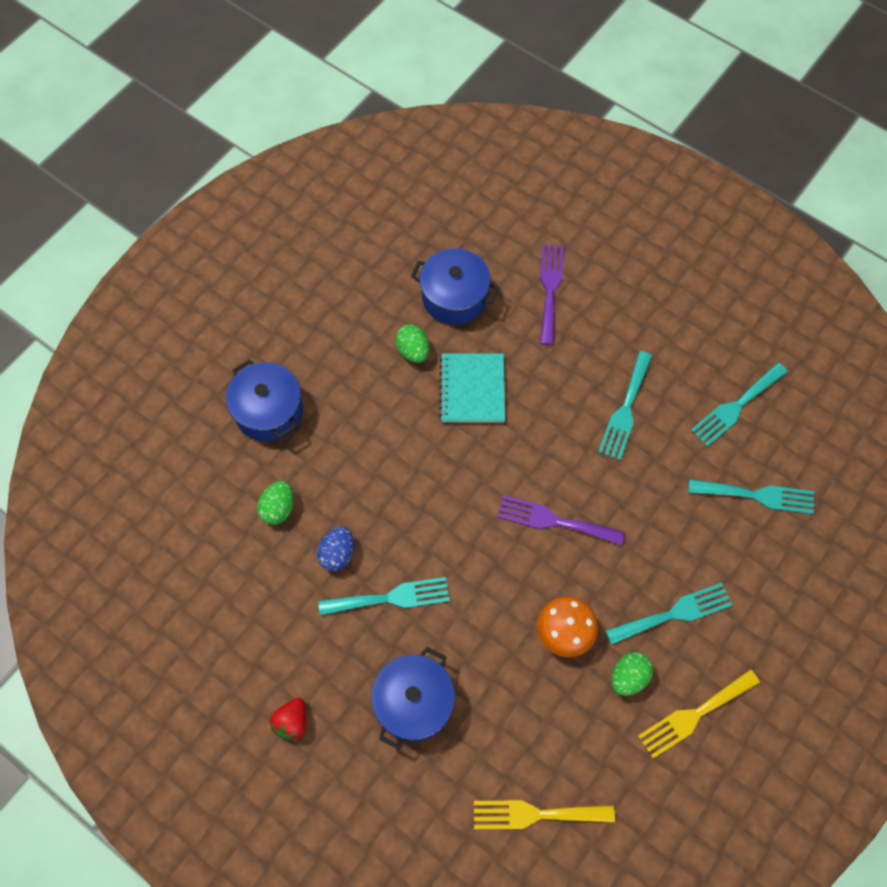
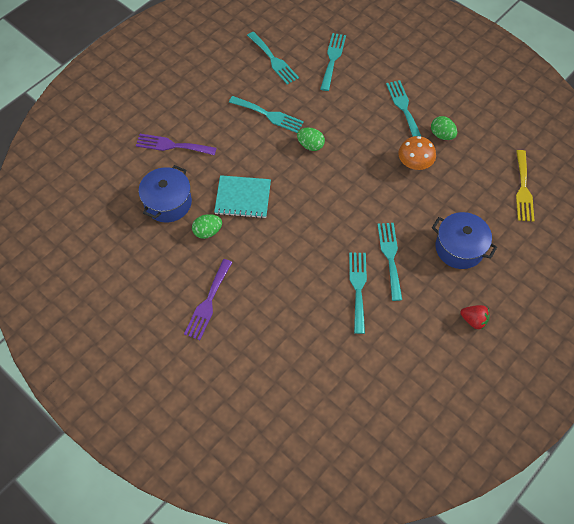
camera: 85 degrees left, 5 degrees down
(269, 411) = (243, 330): blue pot -> none
(278, 508) = (322, 325): green egg -> green egg (310, 145)
(337, 554) = (358, 288): blue egg -> turquoise fork
(554, 521) = (342, 161): purple fork -> purple fork (208, 302)
(694, 715) = (463, 107): yellow fork -> none

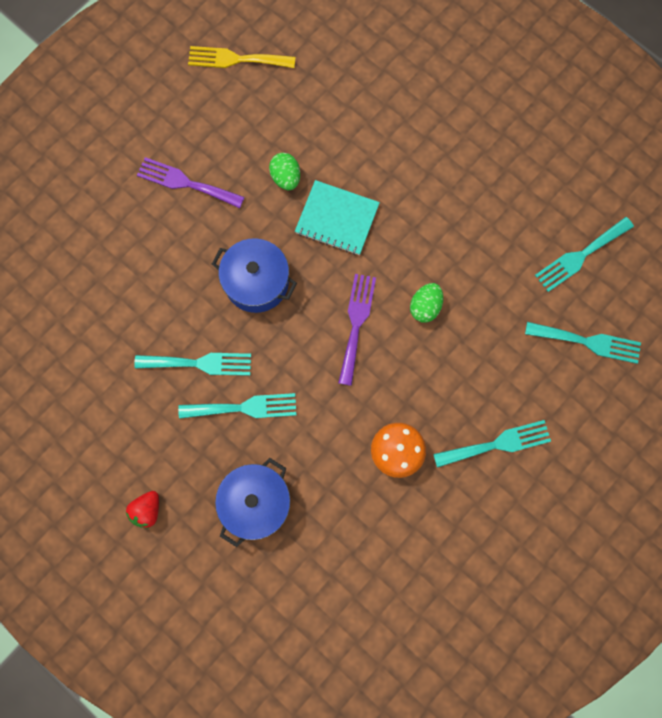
camera: 90 degrees right, 15 degrees up
(168, 203) = (329, 128): blue pot -> blue pot (256, 282)
(172, 145) = (420, 127): purple fork -> purple fork (356, 323)
(243, 198) = (337, 219): turquoise notebook -> turquoise notebook turned 75 degrees counterclockwise
(269, 115) = (477, 250): turquoise fork -> none
(442, 135) = (449, 497): green egg -> none
(523, 189) = (353, 610): yellow fork -> yellow fork (236, 59)

